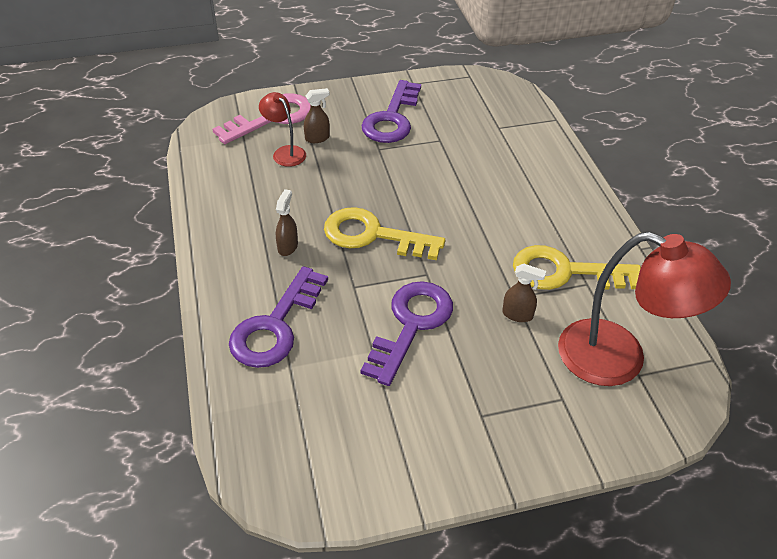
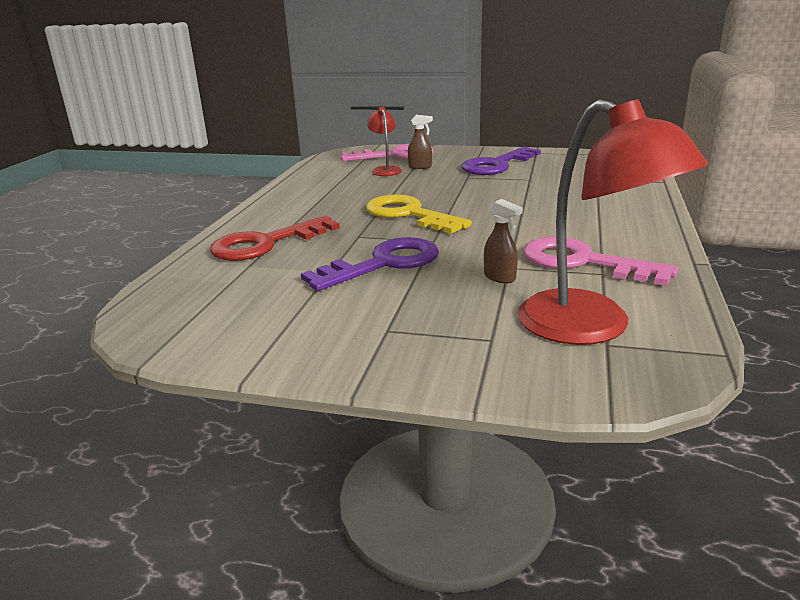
camera: 30 degrees right, 20 degrees down
(275, 326) = (266, 244): purple key -> red key
(288, 246) = (329, 209): brown spray bottle -> none
(565, 272) = (583, 262): yellow key -> pink key

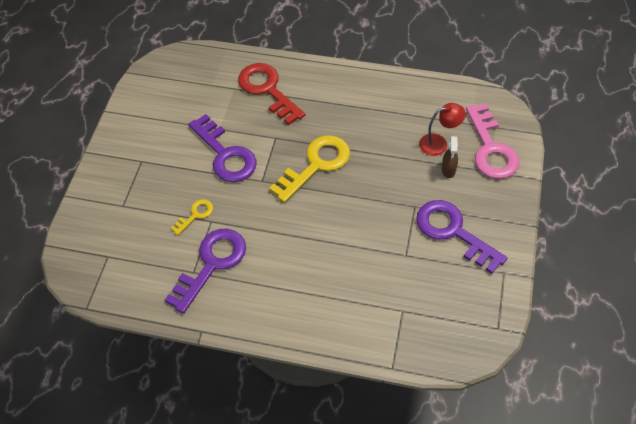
camera: 90 degrees right, 30 degrees up
(500, 277) = (195, 215): brown spray bottle -> yellow key
(583, 262) = (212, 264): pink key -> purple key
(591, 328) = (125, 252): red lamp -> none

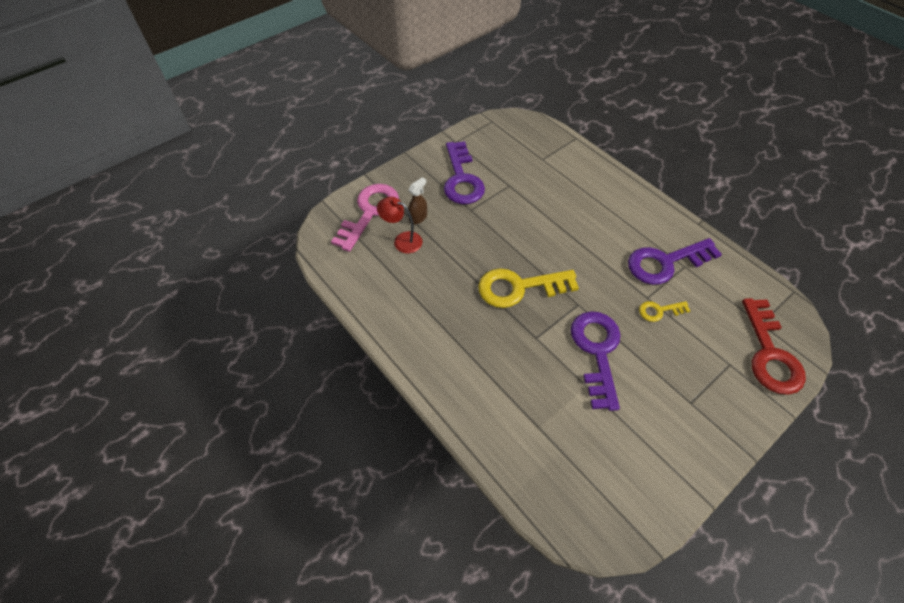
camera: 145 degrees left, 0 degrees up
(267, 90) = (504, 398): red key -> red key (770, 354)

